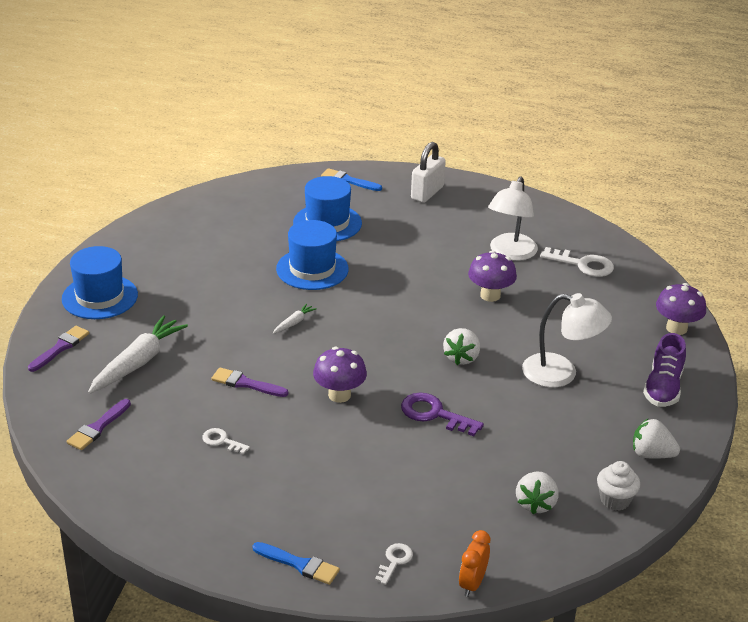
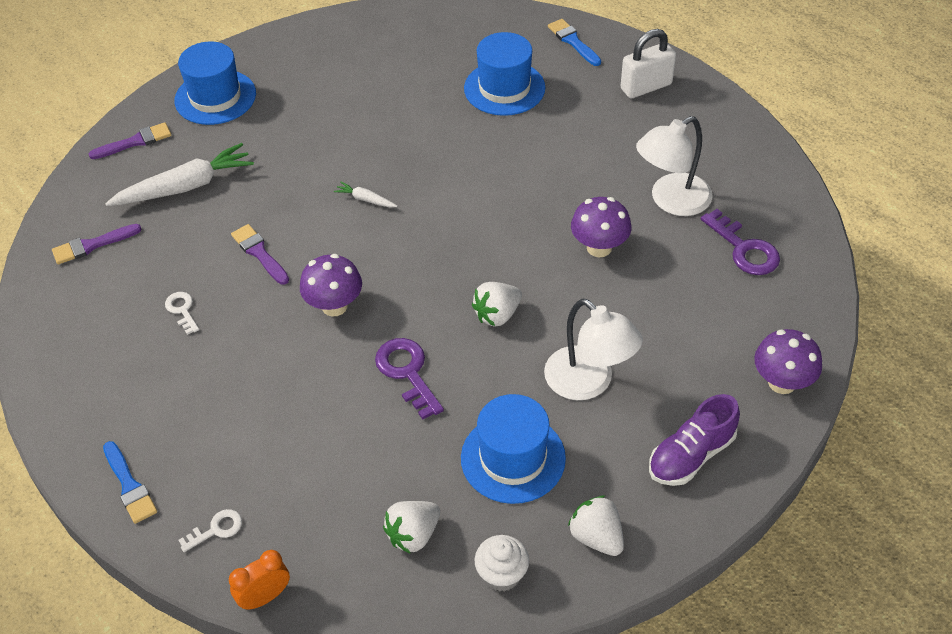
camera: 35 degrees right, 15 degrees up
(294, 323) = (365, 199): white carrot -> white carrot turned 135 degrees counterclockwise
(312, 269) = (439, 140): blue hat -> blue hat (513, 458)
(583, 265) = (744, 249): white key -> purple key

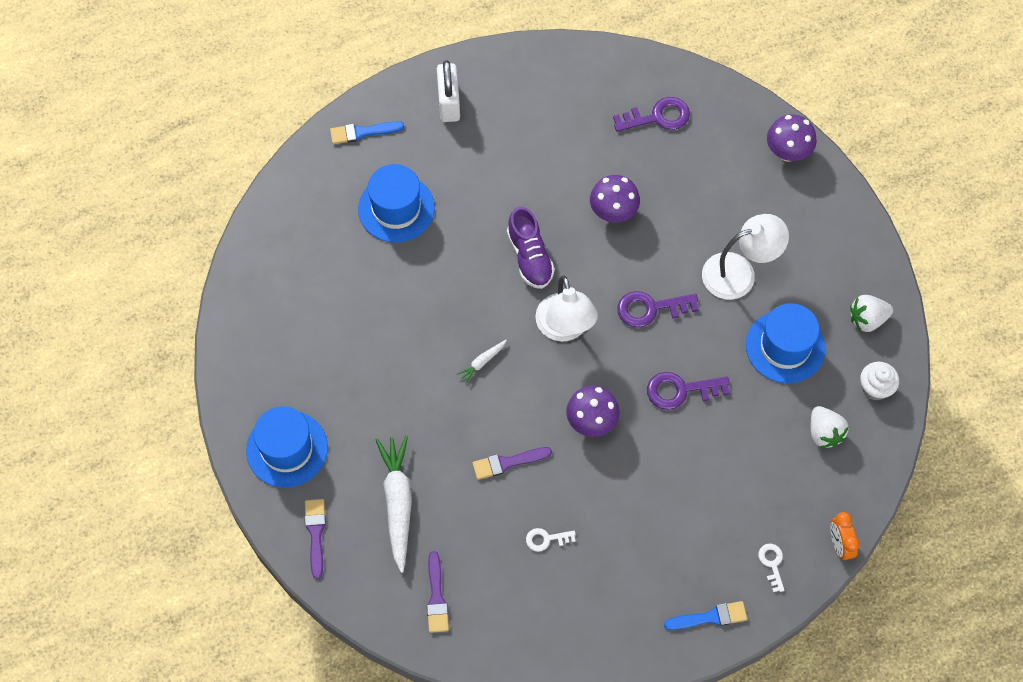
camera: 70 degrees left, 15 degrees up
(497, 315) = (650, 308): white strawberry -> purple key
(671, 201) = (587, 142): white lamp -> white lamp (565, 328)
(691, 455) = (825, 235): purple shoe -> purple shoe (530, 257)

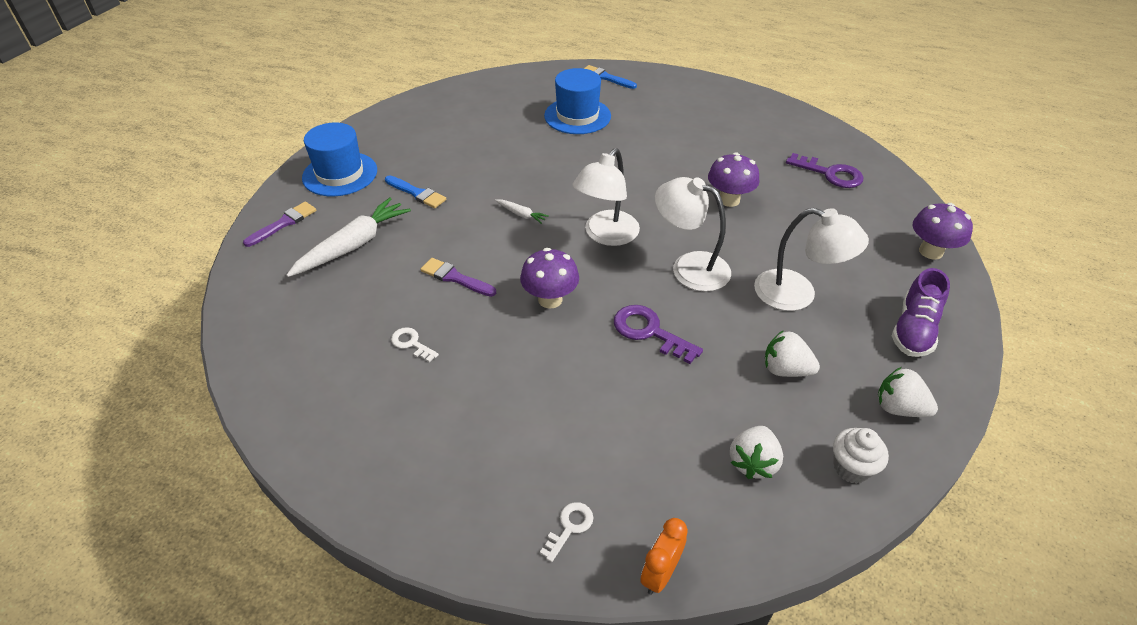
camera: 45 degrees right, 20 degrees down
(436, 597) = (288, 315): purple brush -> none
(449, 103) = (679, 93): white padlock -> none
(482, 362) = (521, 214): white carrot -> white carrot turned 150 degrees counterclockwise
(530, 257) = (633, 185): purple shoe -> purple shoe (913, 330)
(650, 308) = (689, 267): purple key -> white lamp
(710, 617) = (454, 518): blue brush -> blue brush (417, 193)
(785, 347) = (785, 369): blue hat -> white strawberry

